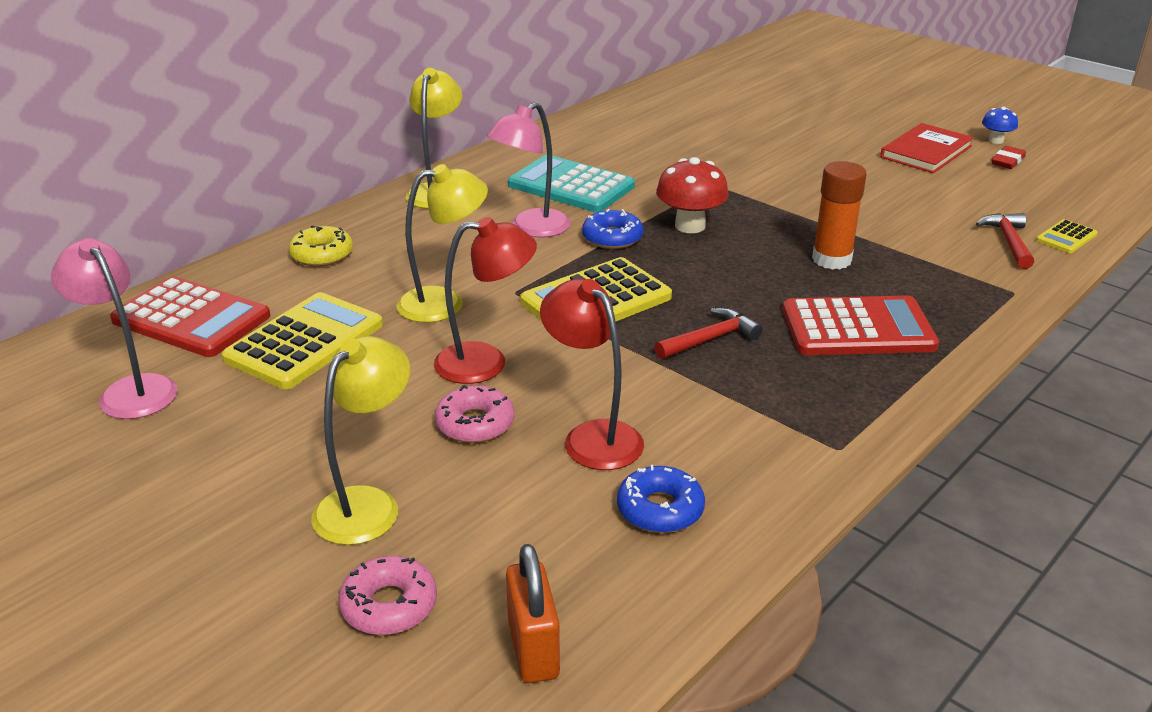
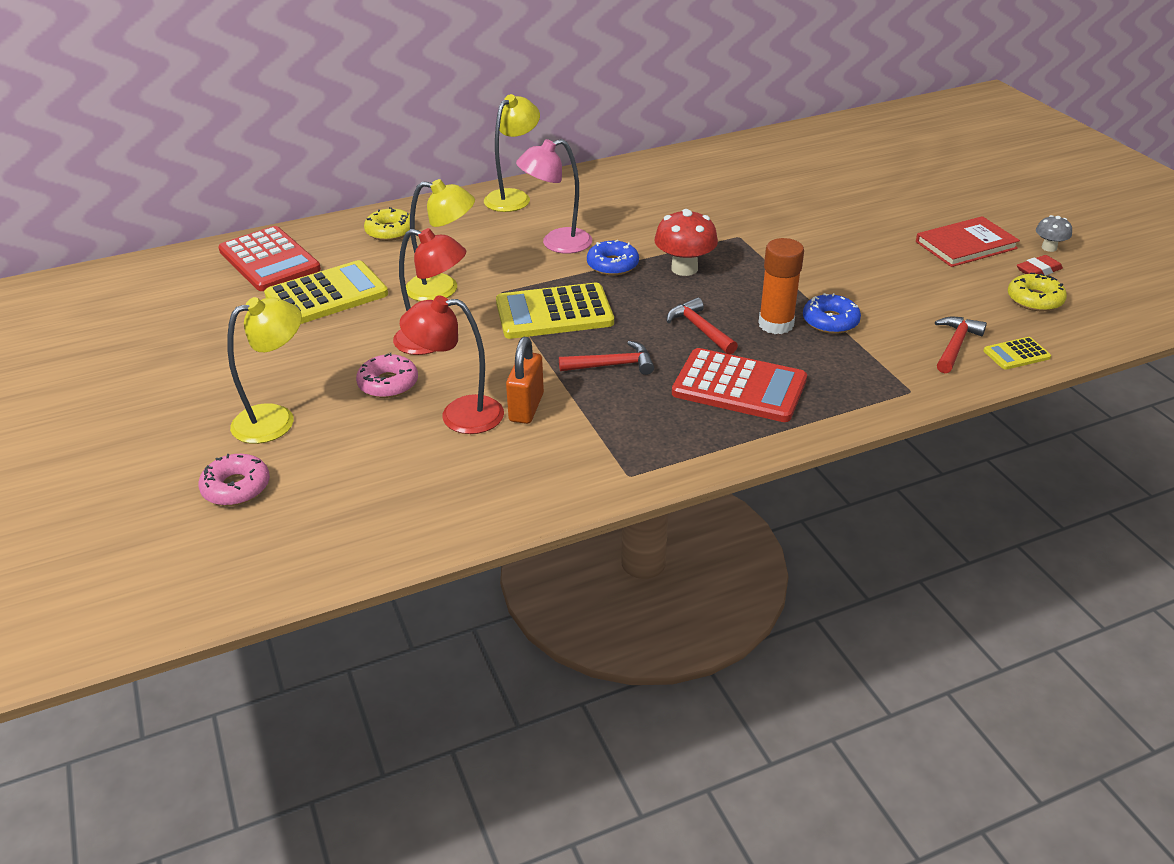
camera: 25 degrees right, 5 degrees up
(131, 390) = (197, 302): pink lamp -> none
(533, 649) = (297, 543): orange padlock -> orange padlock (526, 407)
(571, 186) = (620, 214): turquoise calculator -> none
(592, 436) = (459, 415): red lamp -> red lamp turned 75 degrees counterclockwise
(660, 509) = (458, 479): blue donut -> blue donut (830, 321)
(764, 281) = (700, 329): none -> red hammer
(996, 140) = (1049, 248): blue mushroom -> grey mushroom
(1031, 187) = (1034, 300): none -> yellow donut

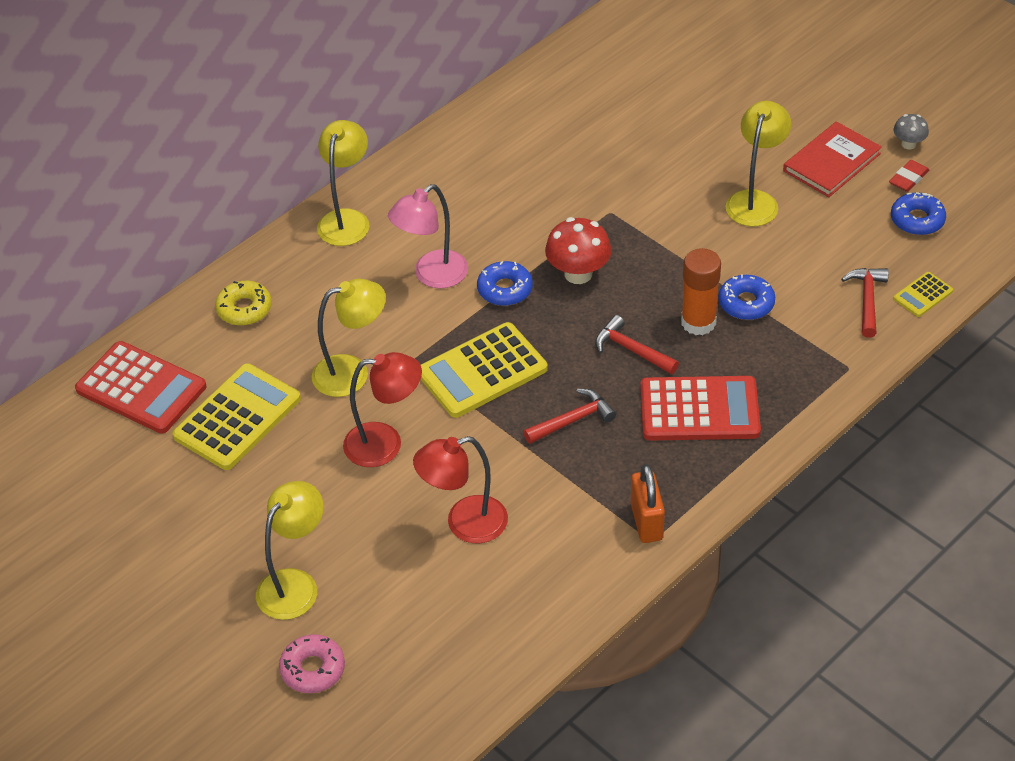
camera: 20 degrees left, 10 degrees up
(388, 384) = (375, 509): pink donut -> none
(526, 407) = (521, 495): orange padlock -> orange padlock (646, 522)
(878, 255) = (755, 200): none -> yellow lamp
(1034, 300) = (917, 220): yellow donut -> blue donut

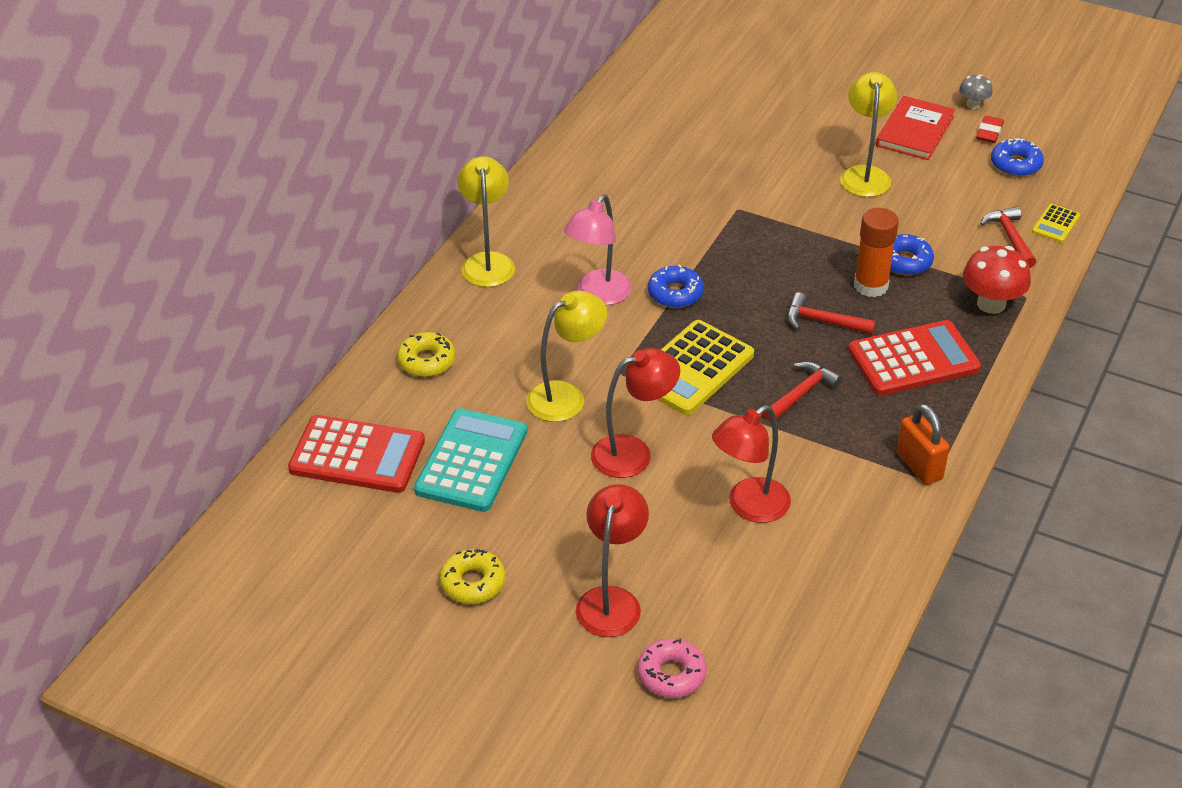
camera: 20 degrees left, 5 degrees down
(183, 536) = (473, 583): none -> yellow donut
(237, 417) = (471, 461): yellow calculator -> turquoise calculator
(295, 584) = (611, 600): yellow lamp -> red lamp
(578, 274) = (737, 266): red mushroom -> red mushroom (991, 304)

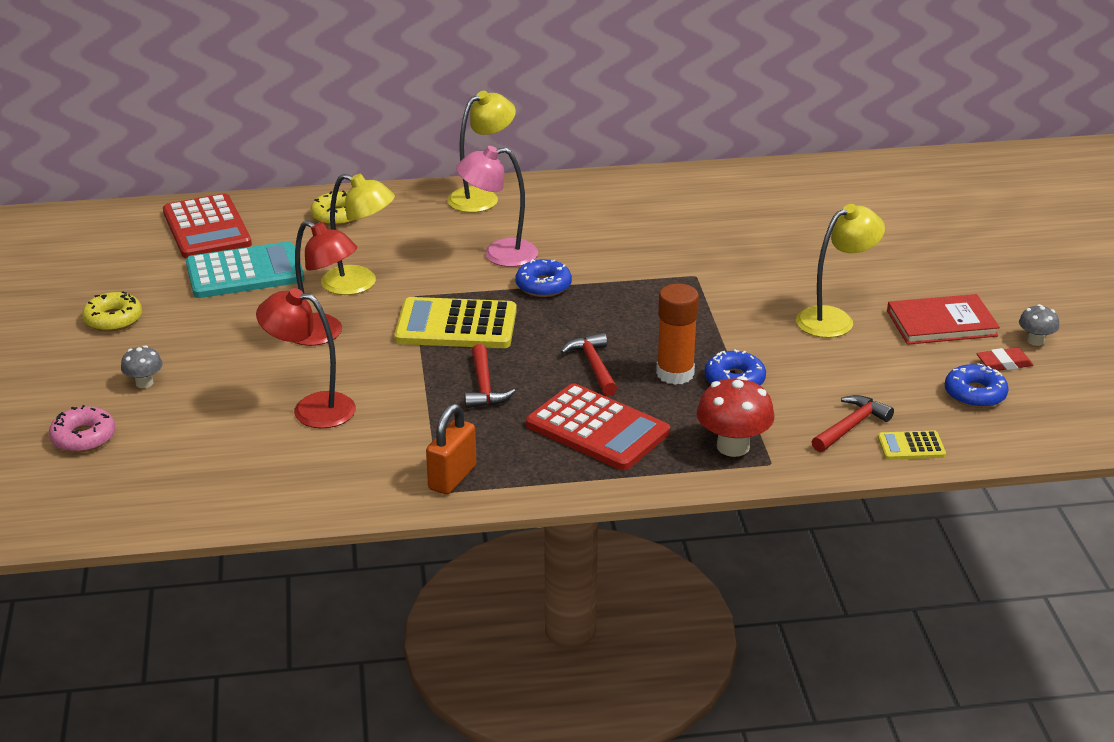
camera: 55 degrees right, 10 degrees down
(611, 600) = (144, 383): red lamp -> grey mushroom
(802, 393) = (484, 386): red hammer -> red hammer turned 75 degrees clockwise

